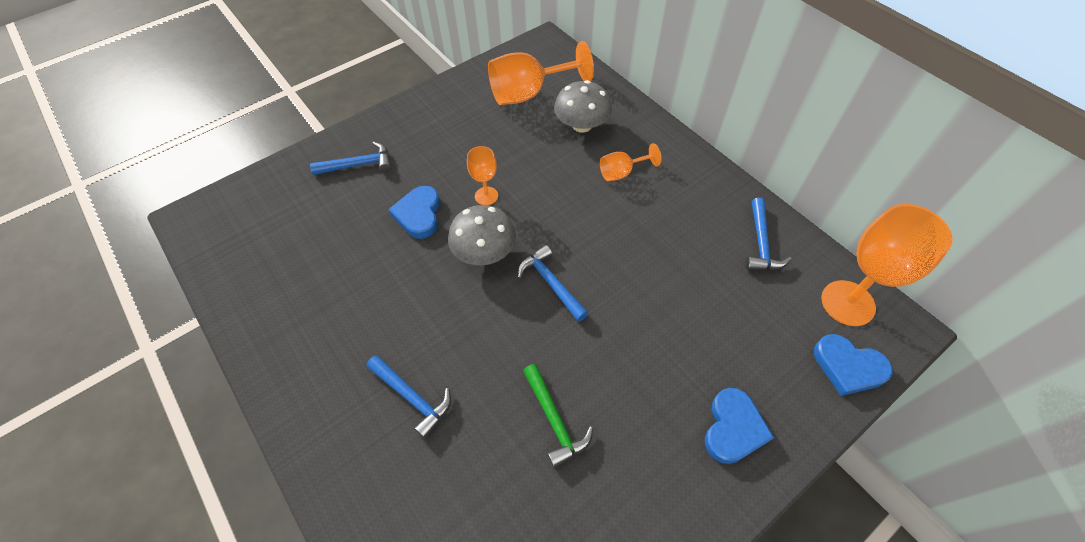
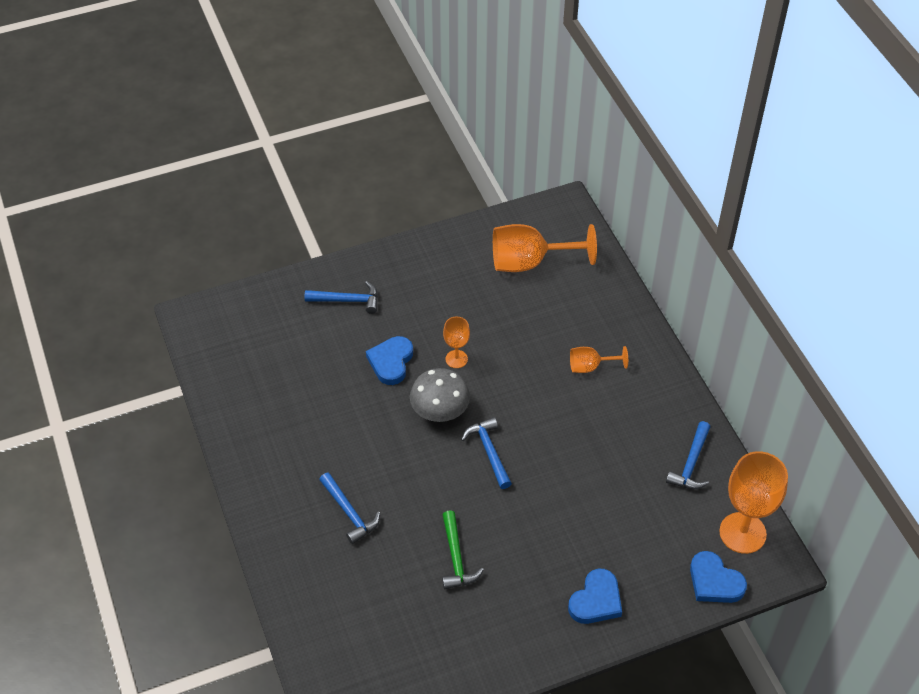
camera: 15 degrees right, 5 degrees down
(582, 125) = (570, 309): grey mushroom -> none

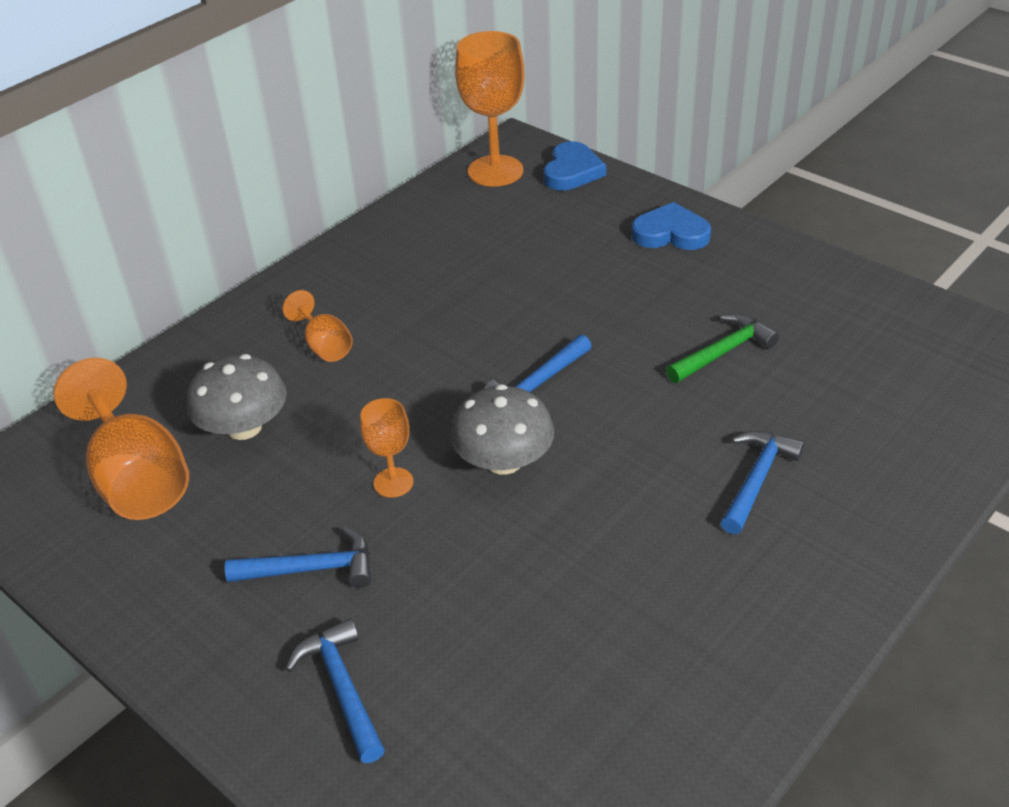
camera: 115 degrees left, 10 degrees down
(391, 362) = (449, 558): blue heart -> none
(540, 312) = (244, 427): none -> grey mushroom
(691, 463) = (428, 225): blue hammer -> blue hammer (311, 569)

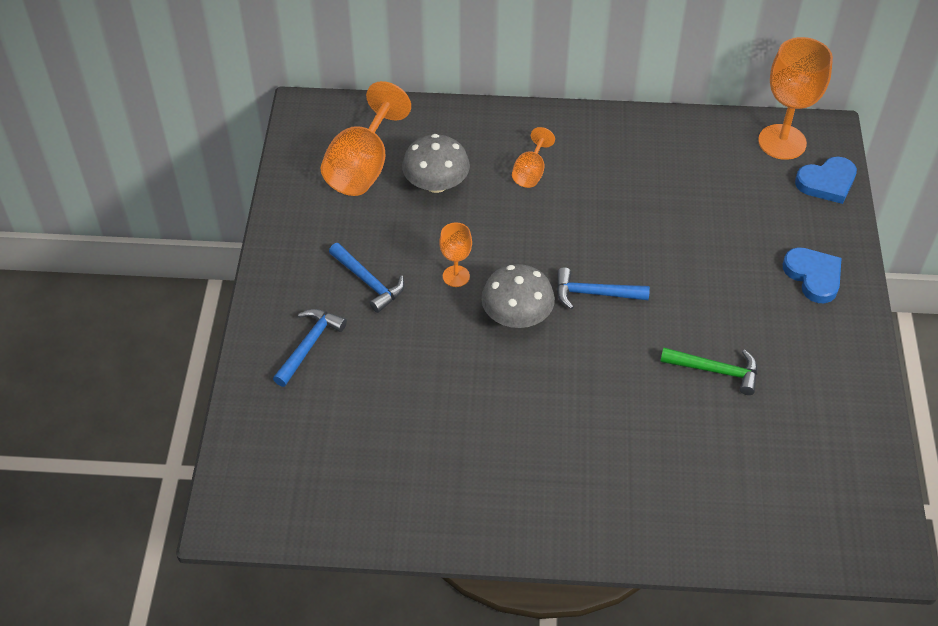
camera: 50 degrees right, 10 degrees up
(756, 479) = (613, 447): blue hammer -> none

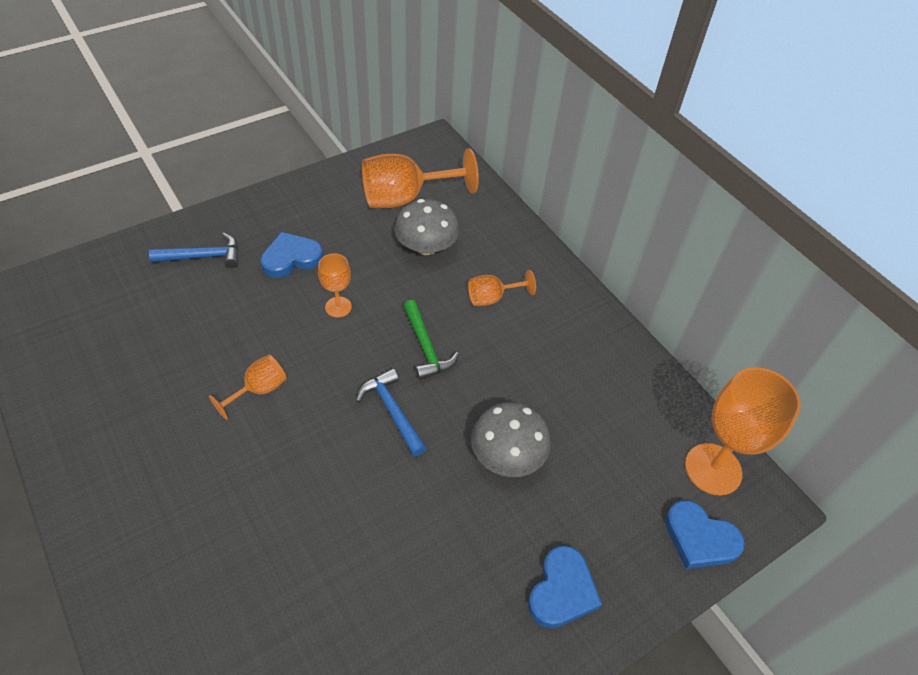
camera: 50 degrees right, 0 degrees up
(368, 282) = (291, 258): blue hammer -> blue heart
(504, 370) = (259, 390): none -> orange goblet
(517, 315) = (325, 368): grey mushroom -> grey mushroom (507, 455)
(715, 371) = (369, 560): green hammer -> green hammer (426, 347)

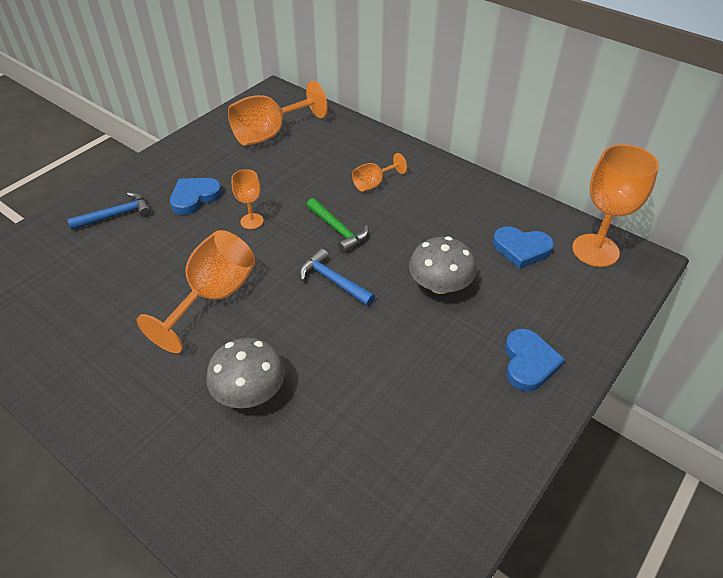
camera: 15 degrees left, 5 degrees down
(259, 390) = (213, 297): orange goblet -> orange goblet, size x1.90
(426, 246) = (303, 162): grey mushroom -> grey mushroom (249, 391)
(700, 538) = (610, 297): blue heart -> blue heart (521, 249)

